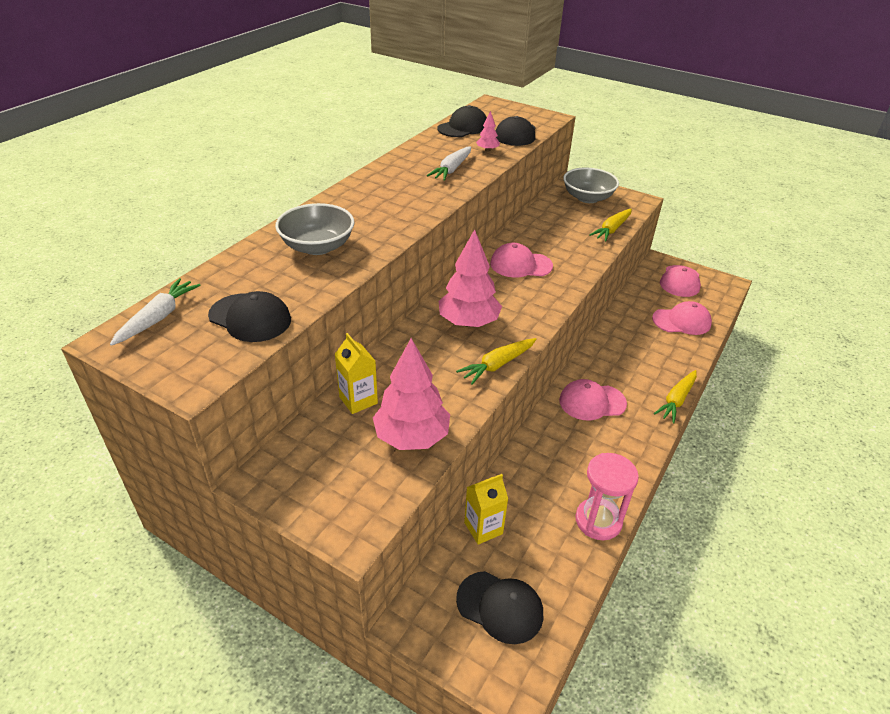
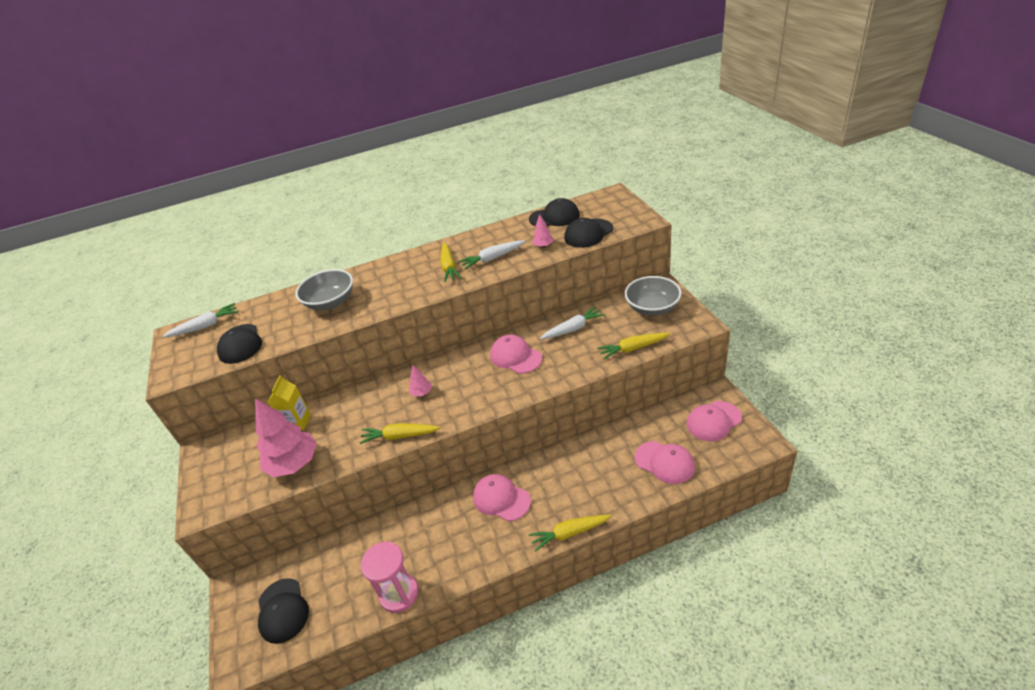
camera: 45 degrees right, 0 degrees up
(415, 185) = (449, 267): none -> yellow carrot
(468, 322) = (422, 393): pink tree -> pink tree, size x0.45
(483, 528) = (330, 552): yellow carton -> none
(543, 229) = (573, 329): none -> white carrot

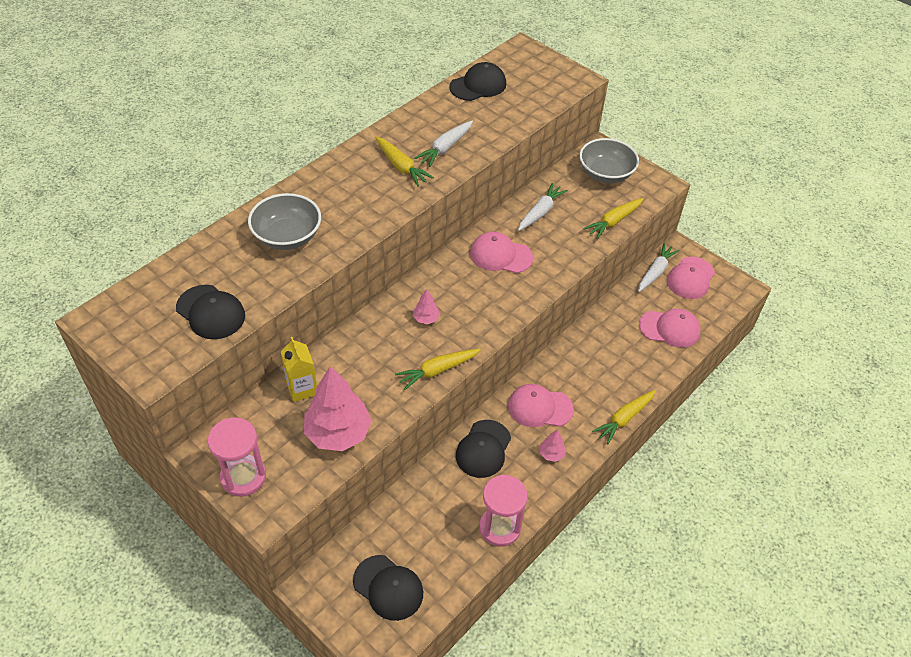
camera: 35 degrees left, 10 degrees up
(205, 326) = (135, 301): white carrot -> white carrot (655, 272)
(210, 476) = (243, 477): none -> pink hourglass
(543, 246) = (491, 124): pink tree -> pink tree (551, 454)
(588, 233) = (531, 102): black cap -> black cap (483, 449)

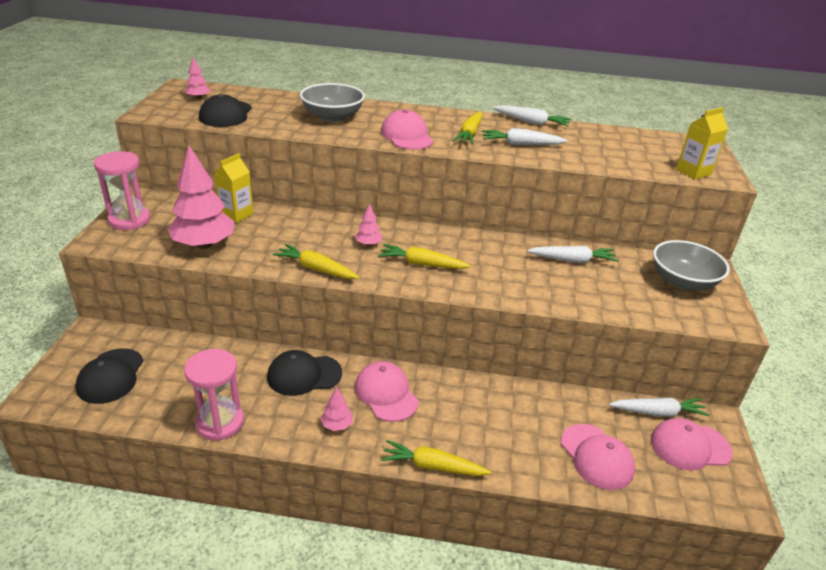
camera: 55 degrees right, 15 degrees down
(145, 318) = (198, 98): none -> pink tree
(410, 116) = (531, 122): none -> white carrot
(478, 85) = (619, 137): black cap -> none
(500, 255) = (489, 256): pink cap -> pink cap (407, 136)
(560, 88) = (693, 172): none -> yellow carton
(613, 221) = (629, 308): yellow carrot -> yellow carrot (422, 264)

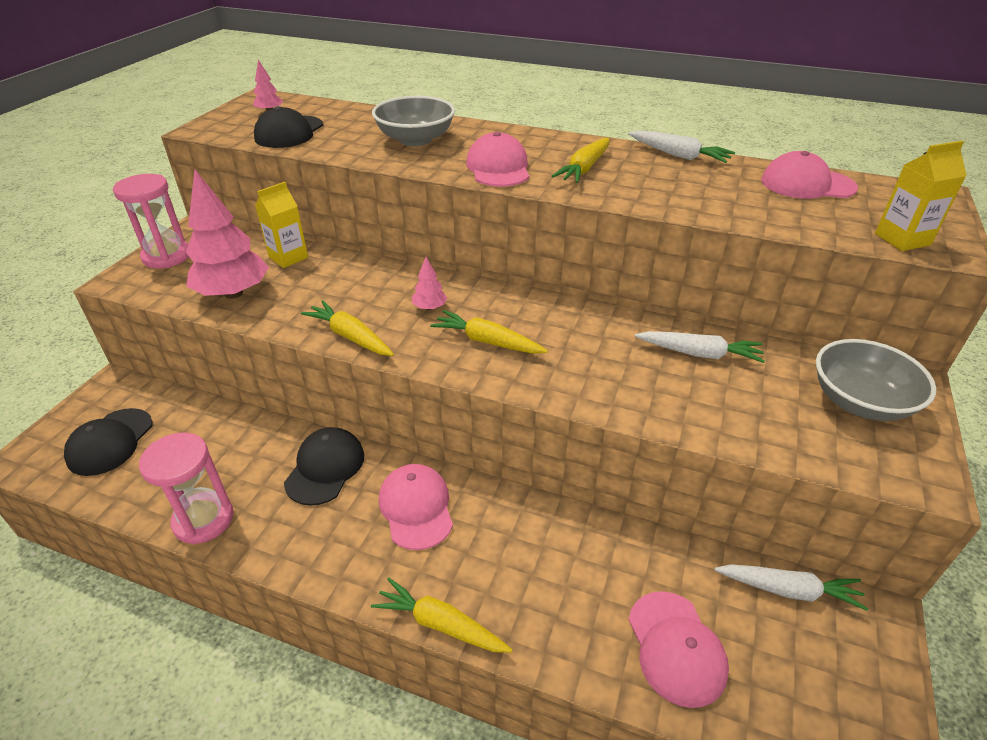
camera: 15 degrees right, 5 degrees up
(304, 375) = (325, 468): black cap -> black cap turned 105 degrees clockwise
(337, 425) = (339, 544): pink tree -> none
(521, 144) = (650, 186): white carrot -> none
(690, 446) = (825, 654): pink cap -> pink cap (807, 184)

